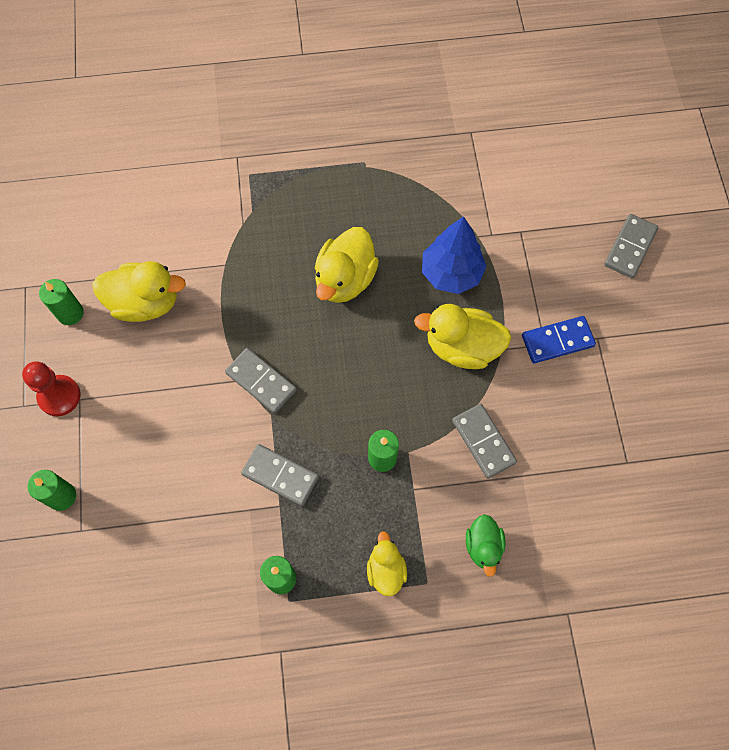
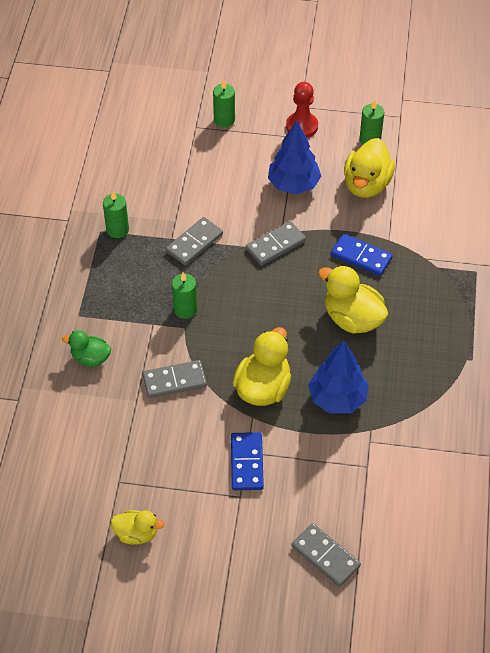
camera: 105 degrees right, 15 degrees down
(161, 383) = (293, 185): none -> blue tree
(256, 287) = (361, 256): none -> blue domino
(386, 570) = (98, 292): yellow duck -> yellow duck (136, 534)

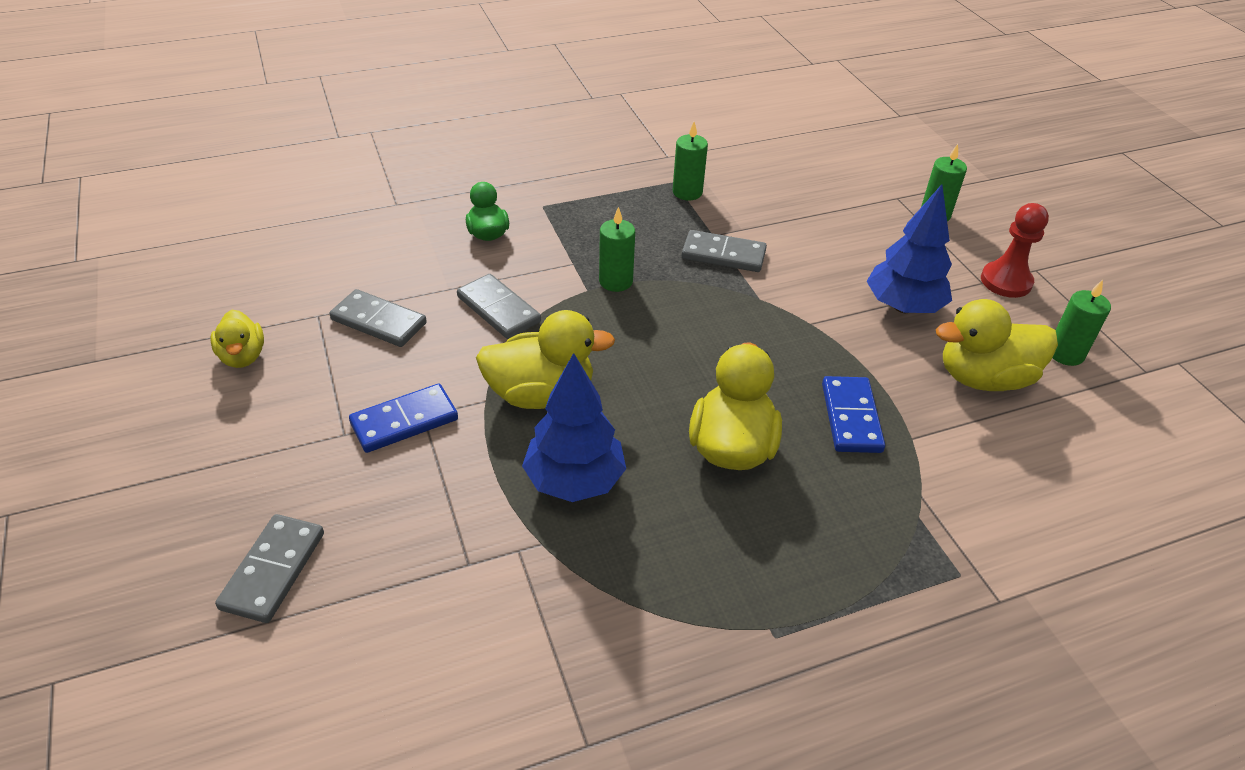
camera: 60 degrees right, 10 degrees down
(275, 245) = (787, 324): grey domino -> grey domino (378, 322)

